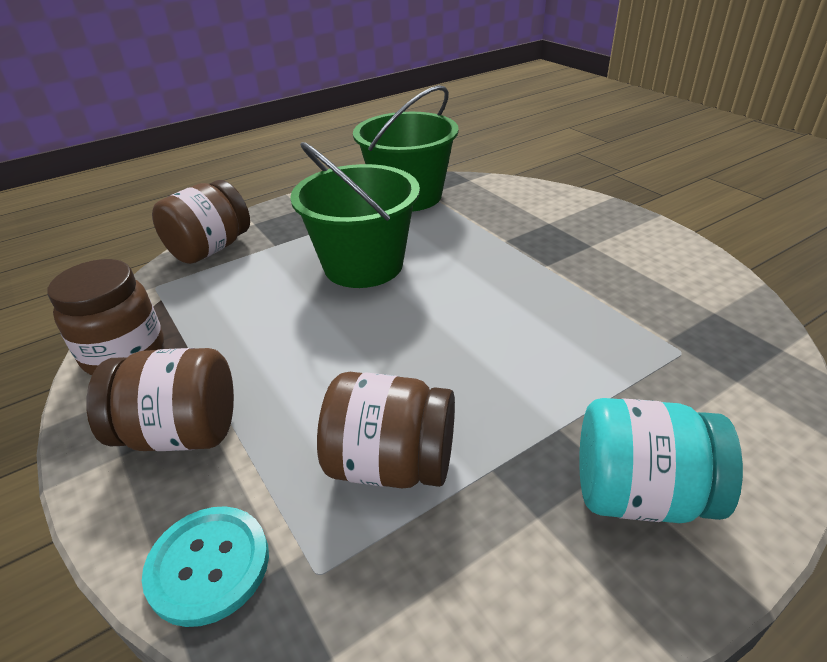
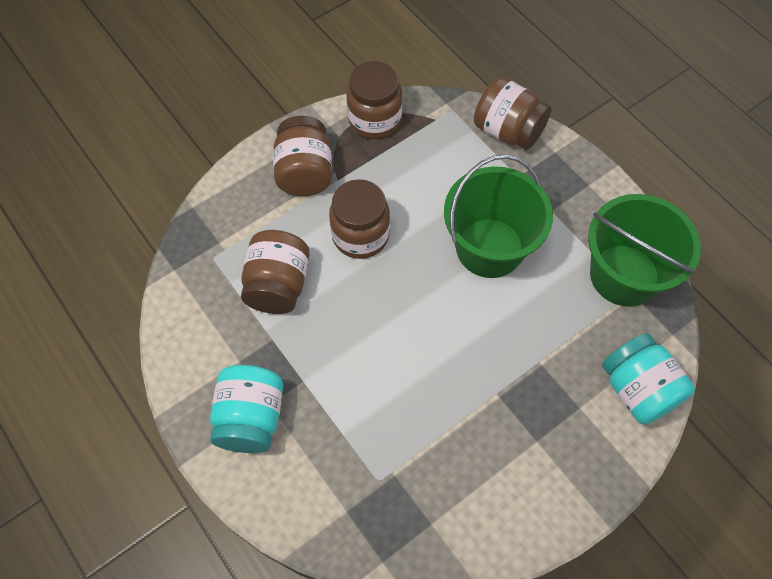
camera: 85 degrees right, 25 degrees up
(208, 565) = (220, 210): turquoise button -> none
(320, 368) = (360, 235): none -> brown jar
(525, 196) = (638, 390): none -> turquoise jar

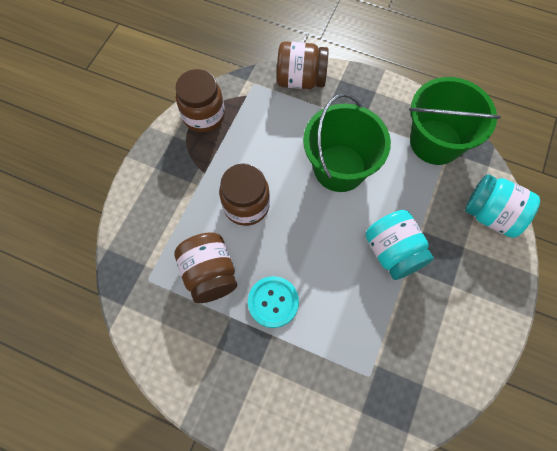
camera: 30 degrees left, 5 degrees up
(251, 418) = (252, 385): turquoise jar -> turquoise jar (393, 252)
(305, 173) = (177, 180): brown jar -> none
(325, 349) = (273, 302): none -> turquoise button

